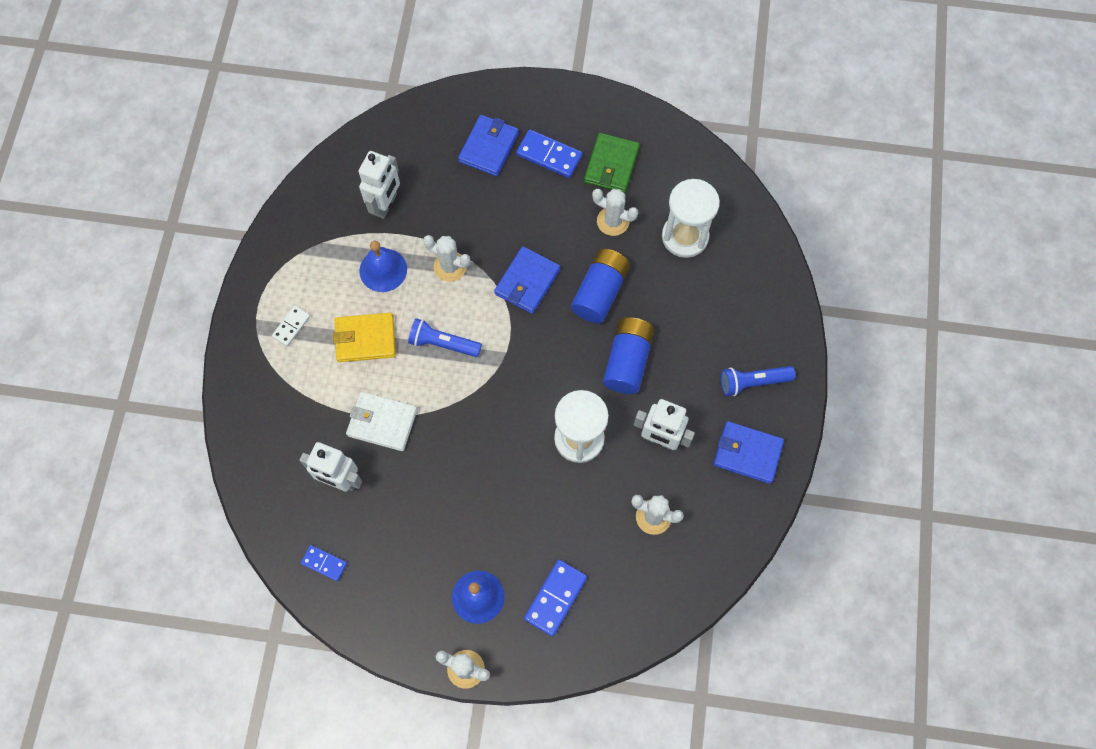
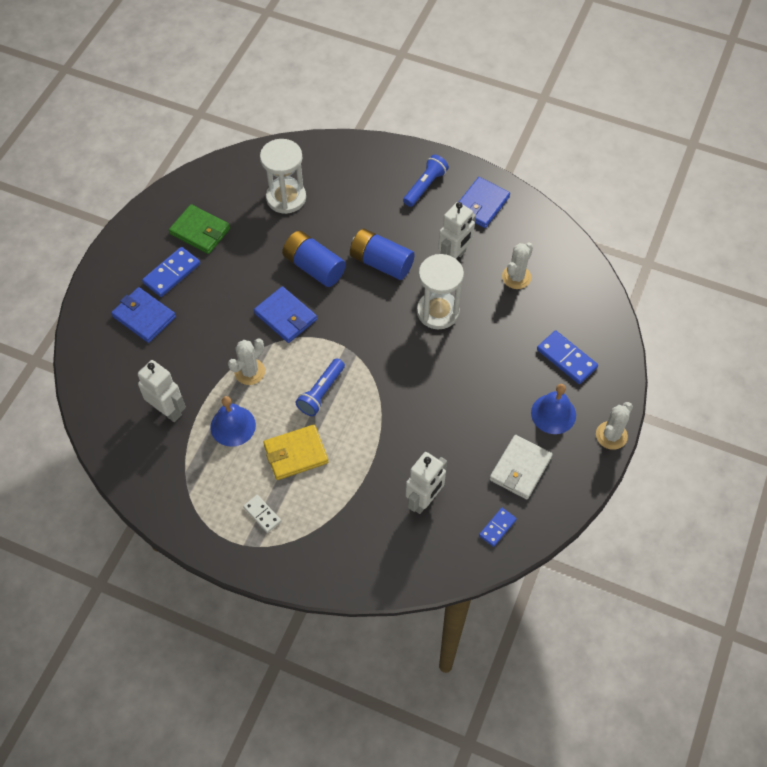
camera: 75 degrees left, 10 degrees down
(365, 339) = (296, 453): yellow wallet -> yellow wallet turned 60 degrees clockwise
(382, 422) = (380, 455): white wallet -> white wallet (520, 468)
(613, 221) = (253, 243): white cactus -> none
(753, 382) = (425, 186): blue flashlight -> blue flashlight turned 150 degrees counterclockwise

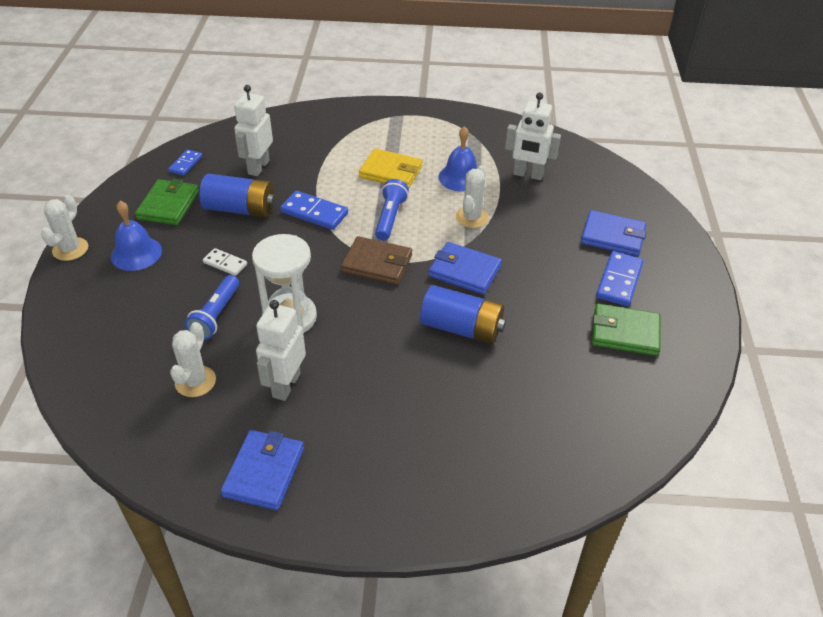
camera: 160 degrees right, 15 degrees down
(262, 514) = (398, 132): white domino -> white domino (225, 263)
(286, 198) = (548, 403): white hourglass -> none
(296, 453) = (391, 172): yellow wallet -> yellow wallet turned 60 degrees clockwise
(353, 344) = (377, 264): none -> brown wallet
(381, 263) = (380, 354): blue battery -> blue battery (240, 209)
(425, 186) = (359, 477): blue flashlight -> blue flashlight (216, 315)
(520, 468) = (168, 205): white wallet -> green wallet
(566, 359) = (122, 306): blue domino -> blue domino (314, 213)

